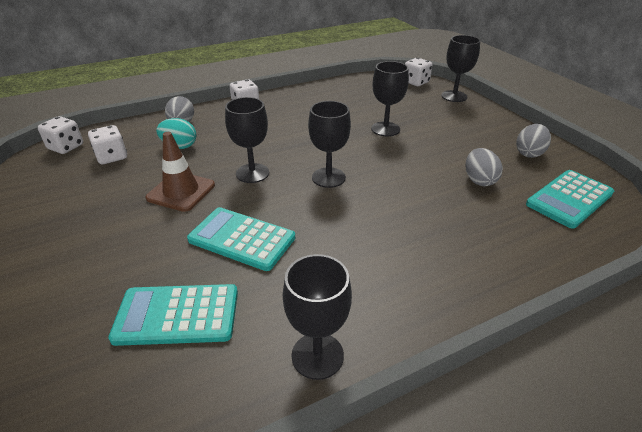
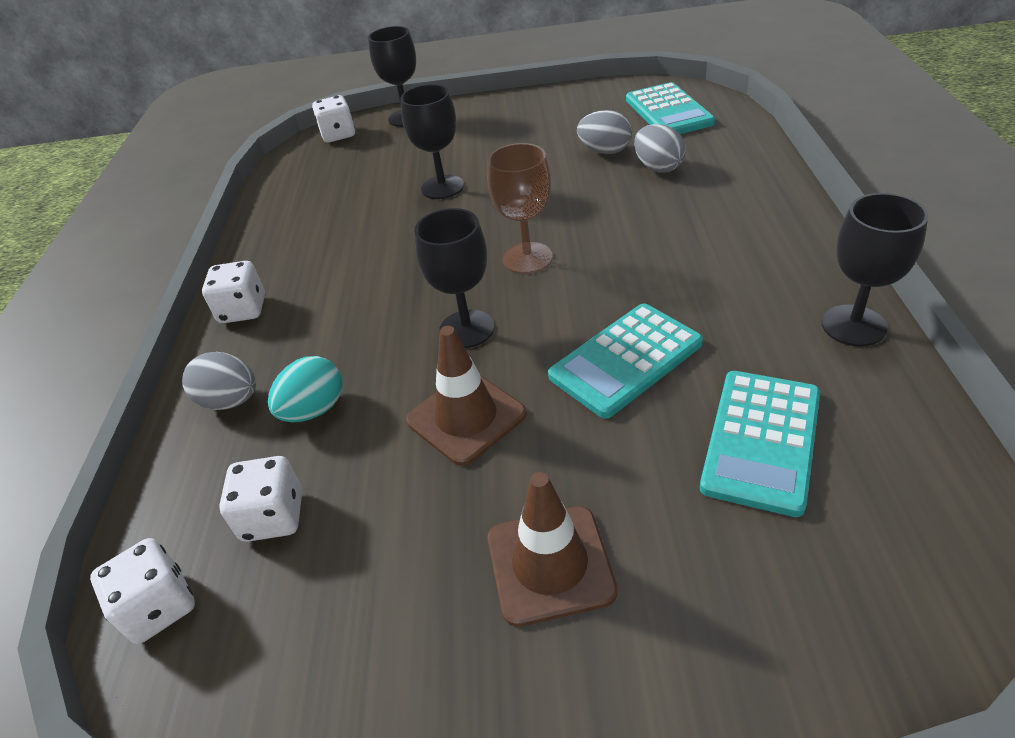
camera: 60 degrees left, 5 degrees up
(79, 244) = (550, 564): none -> brown traffic cone
(328, 177) = (527, 258): black goblet -> brown goblet
(529, 153) = (574, 107): grey egg -> grey egg (658, 167)

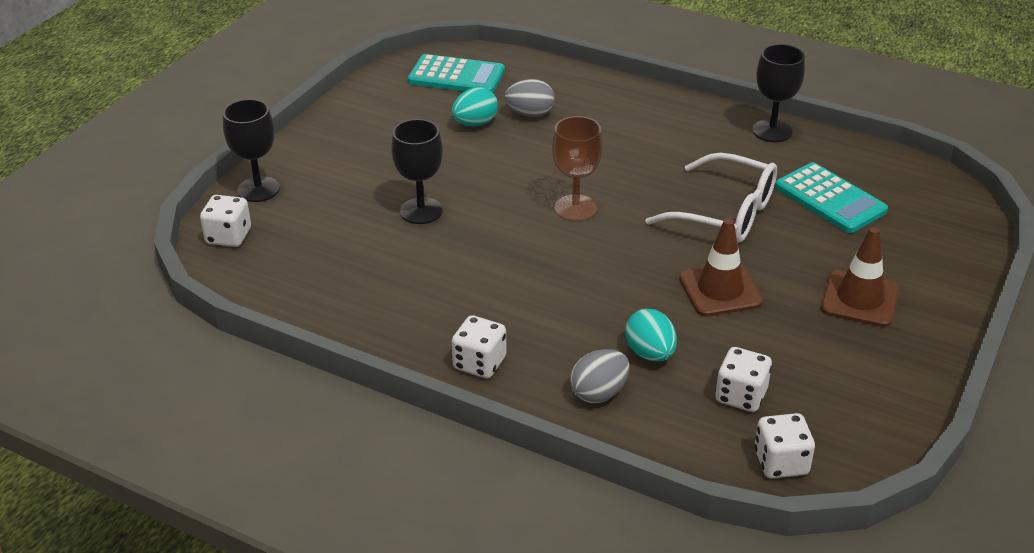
camera: 65 degrees left, 5 degrees down
(466, 329) = (630, 261): black goblet -> none
(605, 151) = (475, 123): grey egg -> turquoise egg
(625, 360) = (726, 213): turquoise calculator -> white glasses

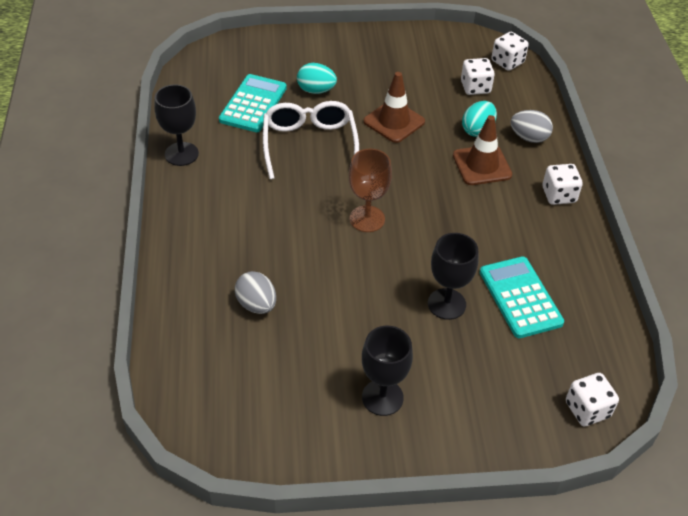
camera: 125 degrees left, 10 degrees up
(258, 189) = (517, 433): black goblet -> black goblet (382, 397)
(456, 76) = (226, 394): turquoise calculator -> turquoise calculator (520, 297)
(475, 123) = (299, 335): turquoise egg -> turquoise egg (316, 90)
(859, 299) = (351, 68): brown traffic cone -> brown traffic cone (482, 165)

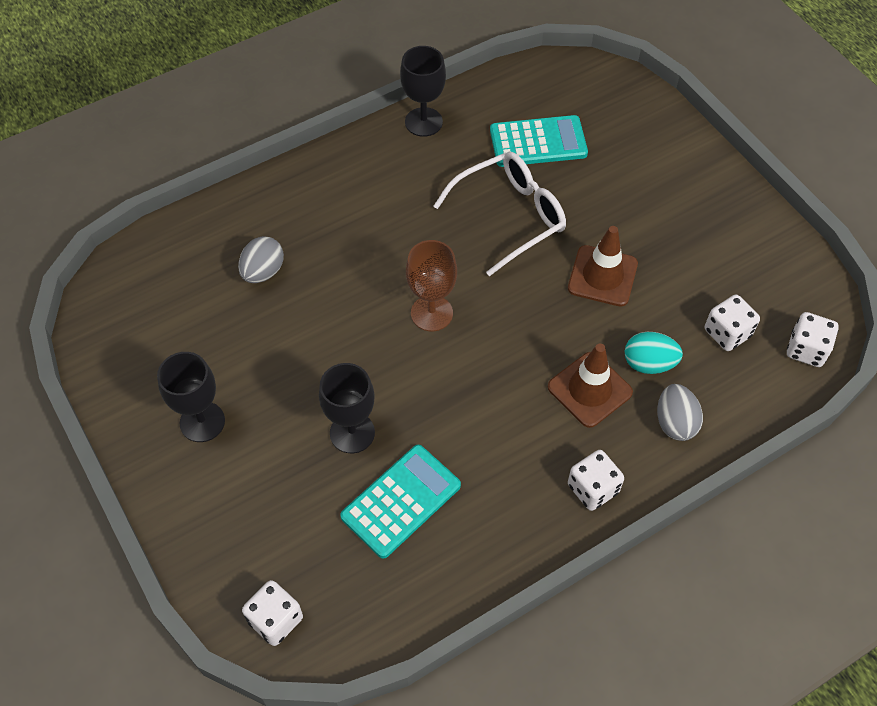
camera: 65 degrees right, 10 degrees up
(316, 90) = (601, 184): turquoise egg -> none

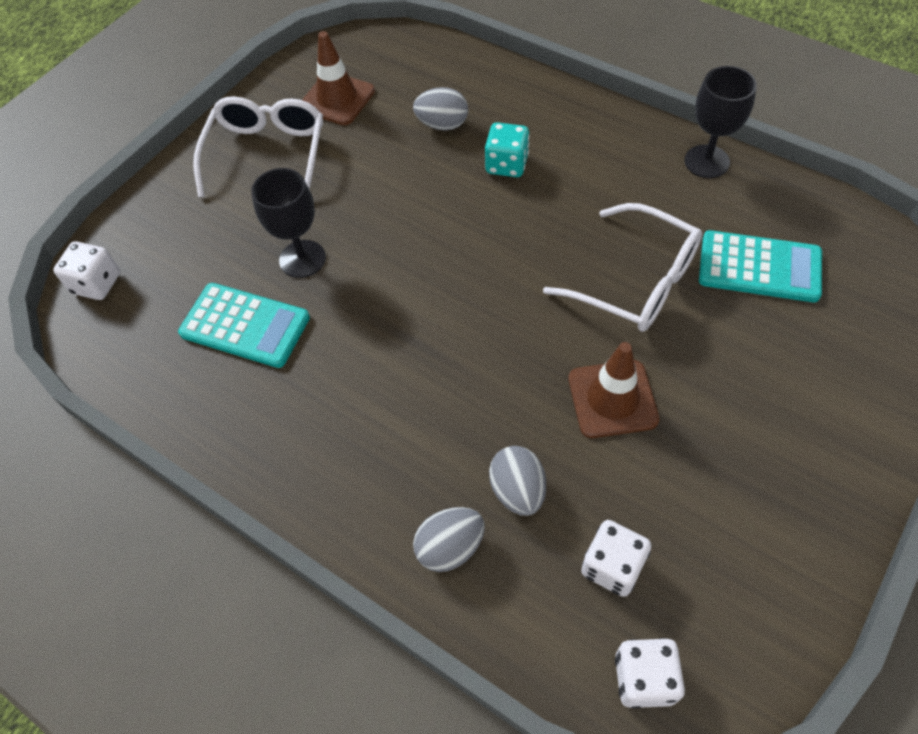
camera: 70 degrees right, 0 degrees up
(202, 422) = (267, 154): black goblet -> white glasses
(341, 245) = (507, 164): none -> turquoise dice
(431, 313) = (469, 264): brown goblet -> none
(538, 142) = (759, 267): turquoise calculator -> turquoise calculator turned 45 degrees counterclockwise
(589, 390) = (450, 441): brown traffic cone -> brown traffic cone (337, 99)
(592, 489) = (326, 490): white dice -> none
(649, 363) = (518, 490): turquoise egg -> grey egg

